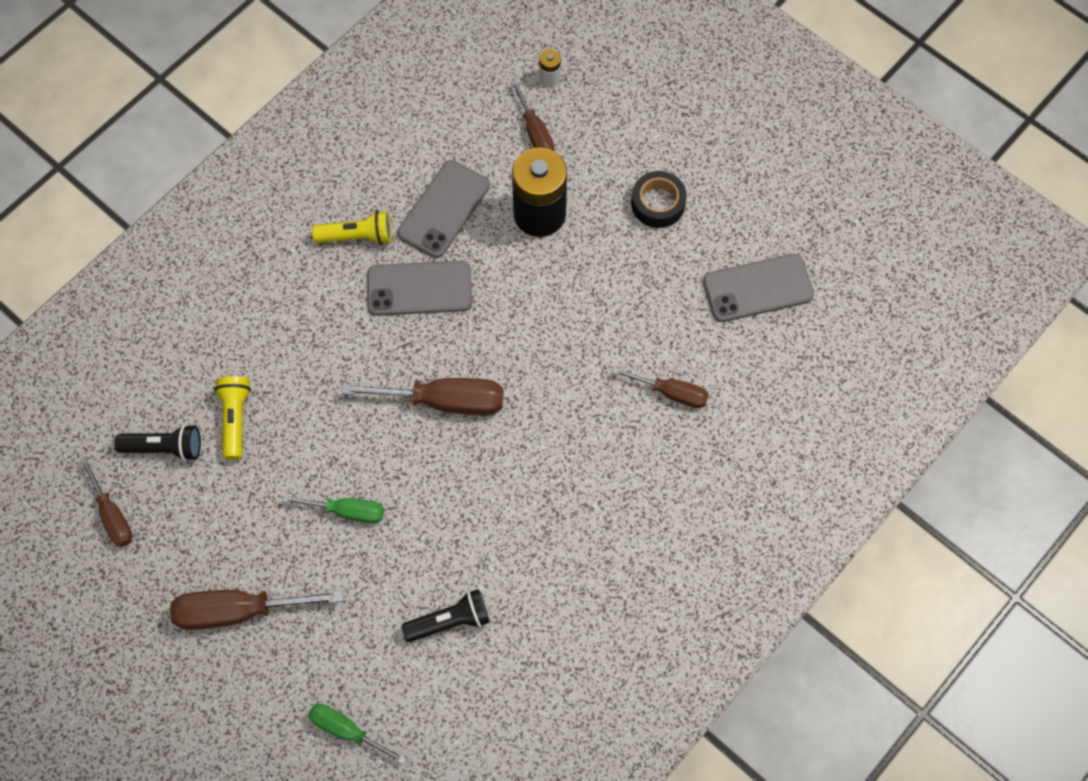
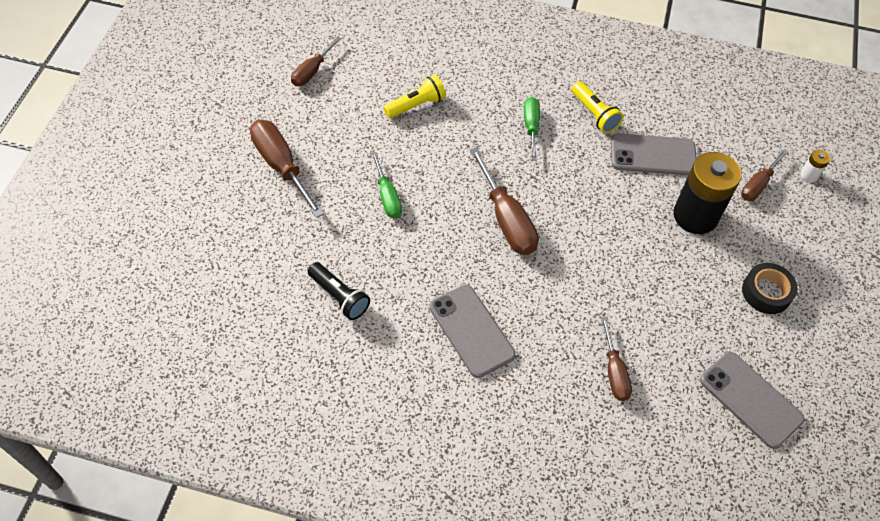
camera: 60 degrees right, 10 degrees down
(165, 448) = (373, 78): black flashlight -> none
(346, 730) = (225, 267): green screwdriver -> green screwdriver (531, 127)
(419, 289) = (581, 167): grey phone -> grey phone (471, 331)

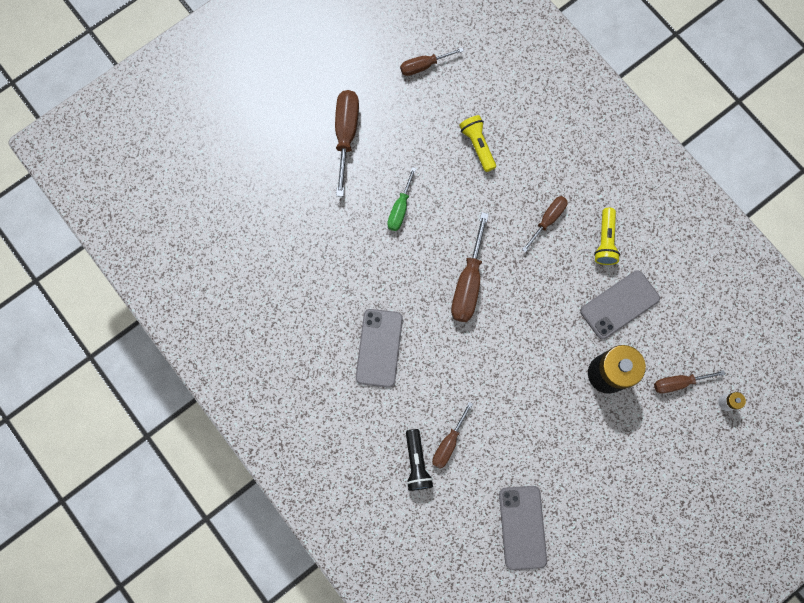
camera: 40 degrees right, 20 degrees up
(339, 297) = (313, 263): black flashlight -> black flashlight (416, 463)
(416, 105) = (477, 145): yellow flashlight -> yellow flashlight turned 120 degrees counterclockwise
(531, 127) = (548, 220): green screwdriver -> brown screwdriver
(653, 155) = (619, 305): grey phone -> grey phone turned 75 degrees counterclockwise
(766, 292) = (604, 465): black tape -> none

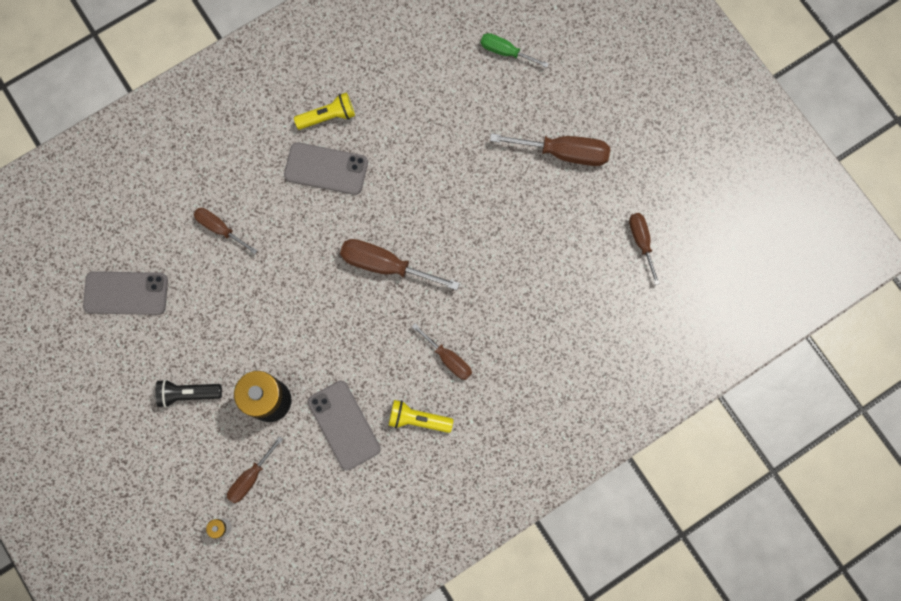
camera: 95 degrees right, 0 degrees up
(400, 209) = (475, 202): green screwdriver -> green screwdriver (505, 52)
(416, 463) = (204, 195): black flashlight -> black flashlight (188, 393)
(477, 145) = (541, 291): yellow flashlight -> yellow flashlight (328, 117)
(678, 382) = (251, 477): brown screwdriver -> brown screwdriver turned 135 degrees counterclockwise

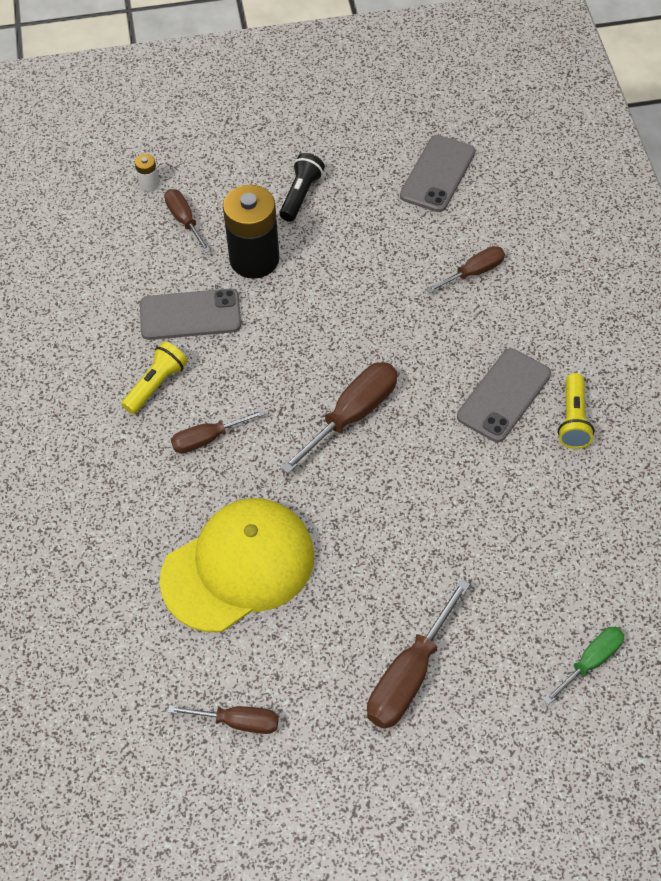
camera: 115 degrees right, 20 degrees down
(537, 290) = (238, 567): none -> yellow cap

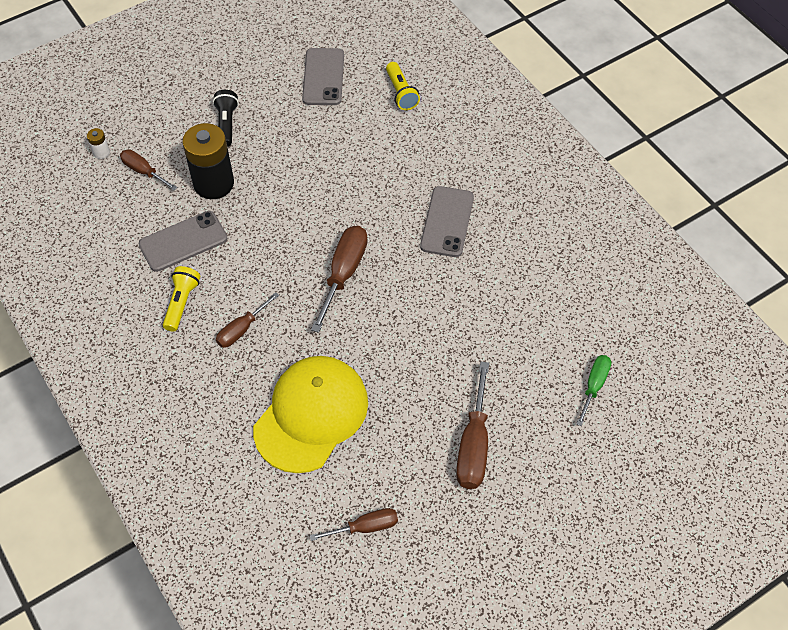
camera: 25 degrees left, 0 degrees up
(474, 272) = (384, 140): brown screwdriver -> none
(573, 420) = (503, 222): yellow flashlight -> yellow flashlight (401, 93)

